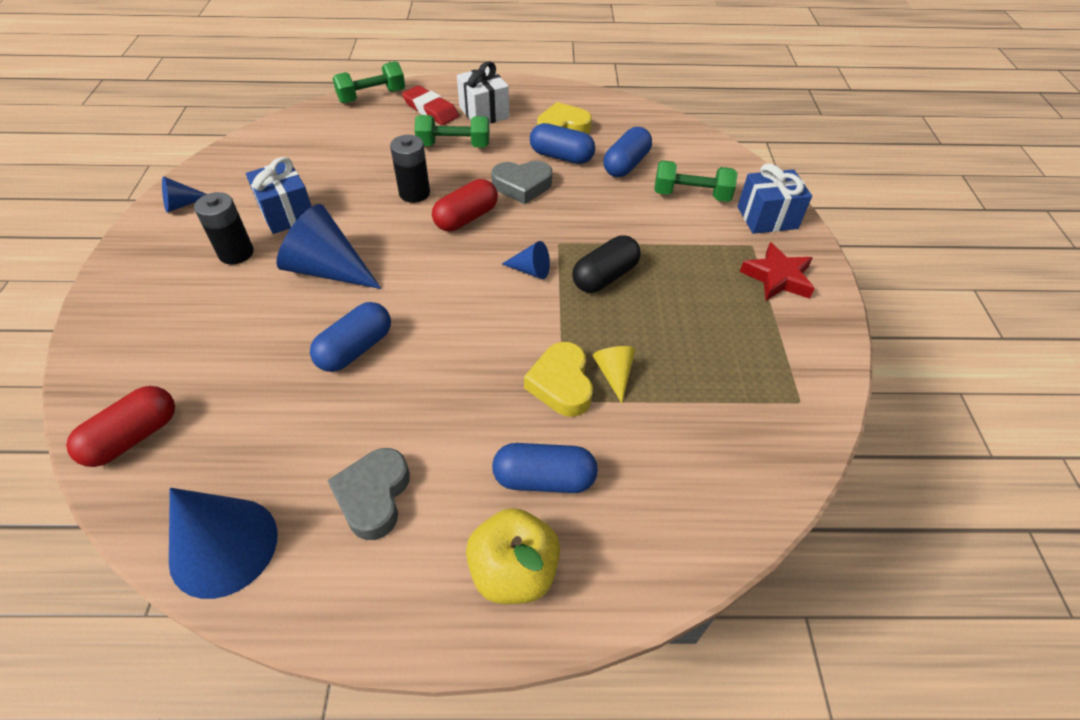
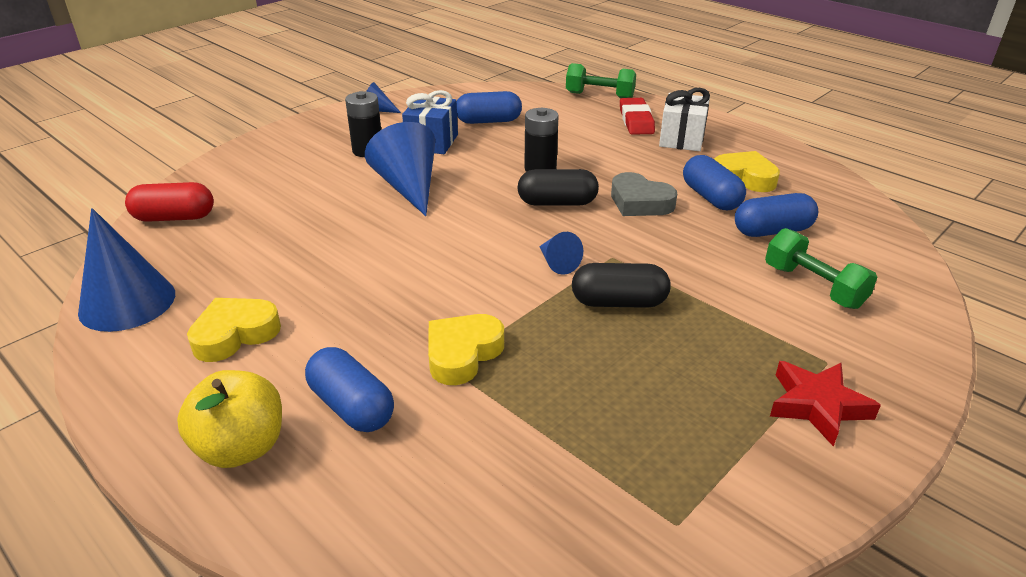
camera: 45 degrees right, 15 degrees down
(355, 349) = (355, 242): blue capsule -> blue capsule (488, 121)
(373, 496) = (235, 334): grey heart -> yellow heart
(454, 145) = (620, 151): green dumbbell -> none
(466, 218) = (557, 203): red capsule -> black capsule
(614, 374) = (517, 376): yellow cone -> none
(767, 217) = (886, 349): blue gift -> none

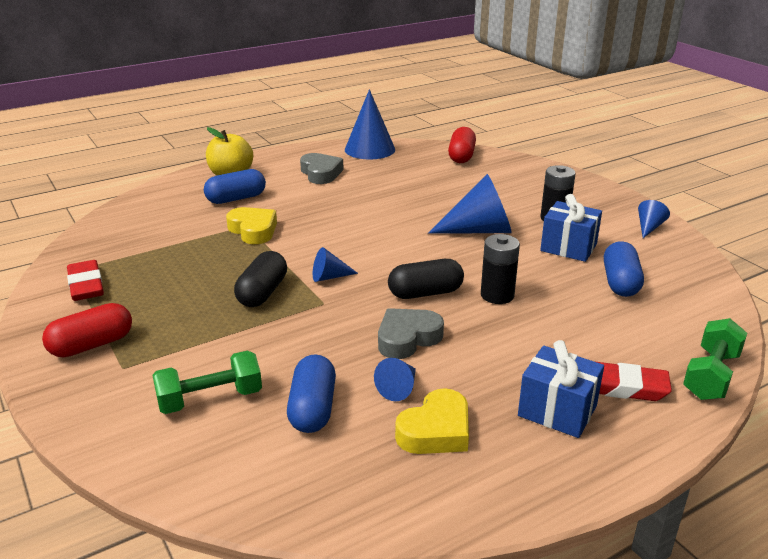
camera: 105 degrees right, 5 degrees down
(235, 334) = (321, 173): yellow heart -> grey heart
(557, 203) = (425, 293): black capsule -> black capsule turned 60 degrees clockwise
(681, 139) = (557, 411): white gift -> blue gift
(705, 481) = (86, 285): none -> red eraser
(711, 197) = (399, 388): blue capsule -> blue cone
(817, 406) = (91, 345): red star -> red capsule

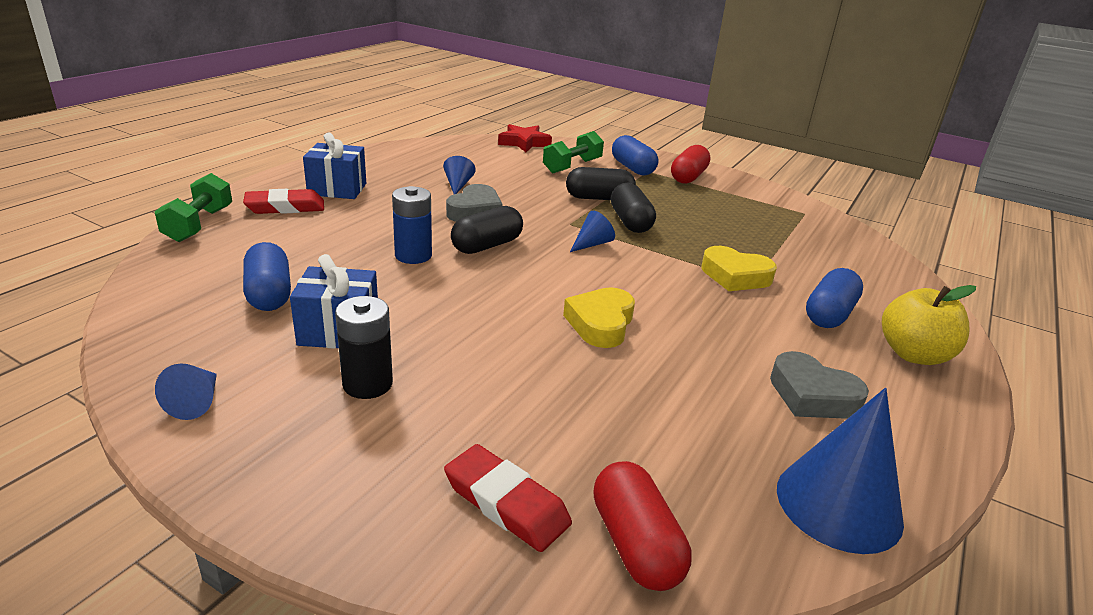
camera: 150 degrees right, 0 degrees up
(86, 285) = (770, 205): red eraser -> red eraser (506, 503)
(211, 486) = (524, 143): none -> red star
(252, 331) = (599, 198): none -> black capsule
(312, 409) = (505, 170): blue capsule -> blue capsule (632, 168)
(436, 431) = (419, 171): yellow heart -> yellow heart (601, 323)
(479, 230) = (475, 333): blue cone -> none
(497, 295) = (413, 255): black battery -> blue battery

